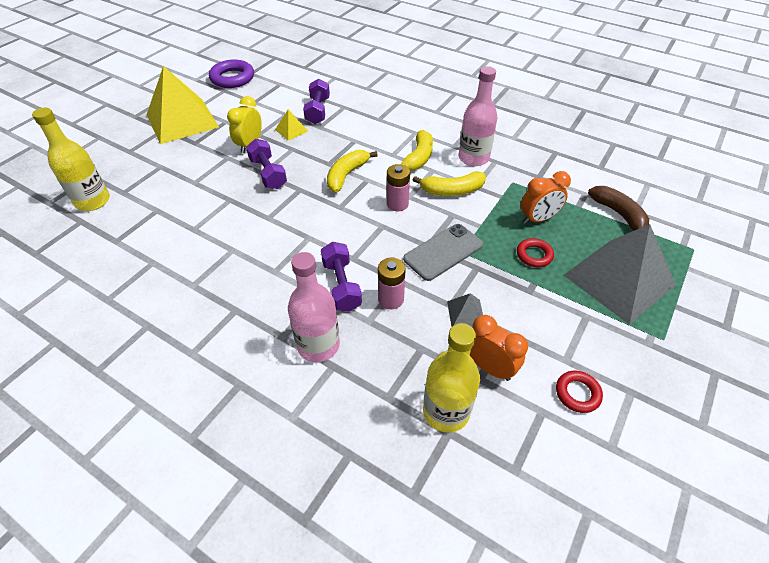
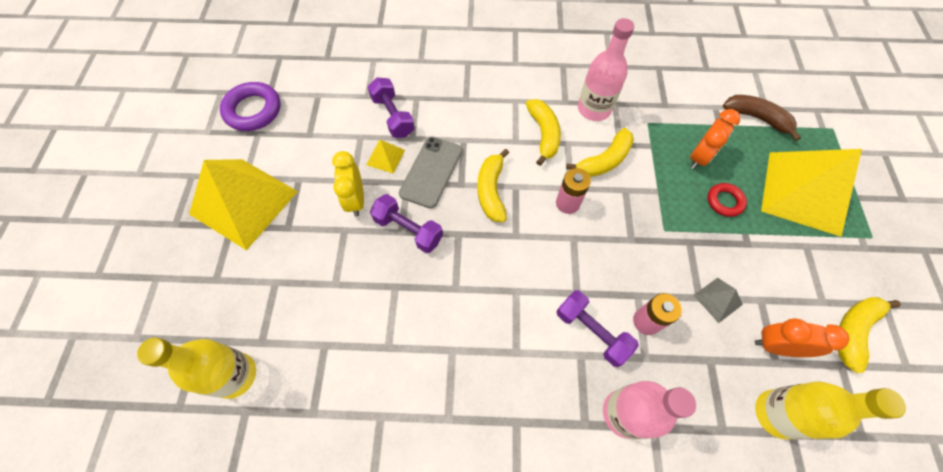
camera: 30 degrees left, 15 degrees up
(443, 252) = (649, 239): grey phone -> grey phone (431, 172)
(577, 393) = (853, 331): red ring -> yellow banana
(619, 280) = (804, 192): grey pyramid -> yellow pyramid

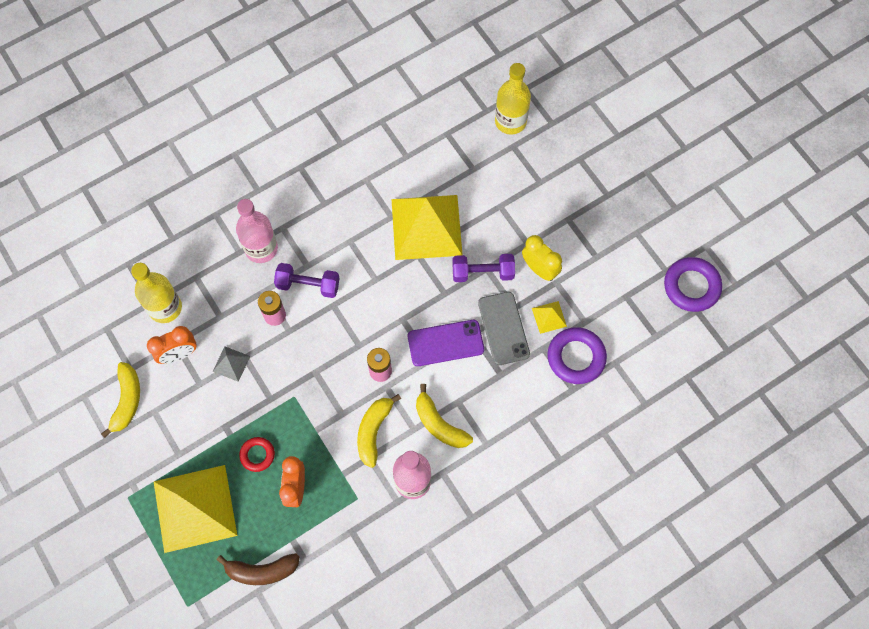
camera: 145 degrees right, 5 degrees up
(244, 202) = (617, 215): yellow pyramid -> yellow pyramid (426, 227)
(393, 116) = (576, 357): purple dumbbell -> purple ring
(491, 191) = (445, 343): yellow banana -> purple phone

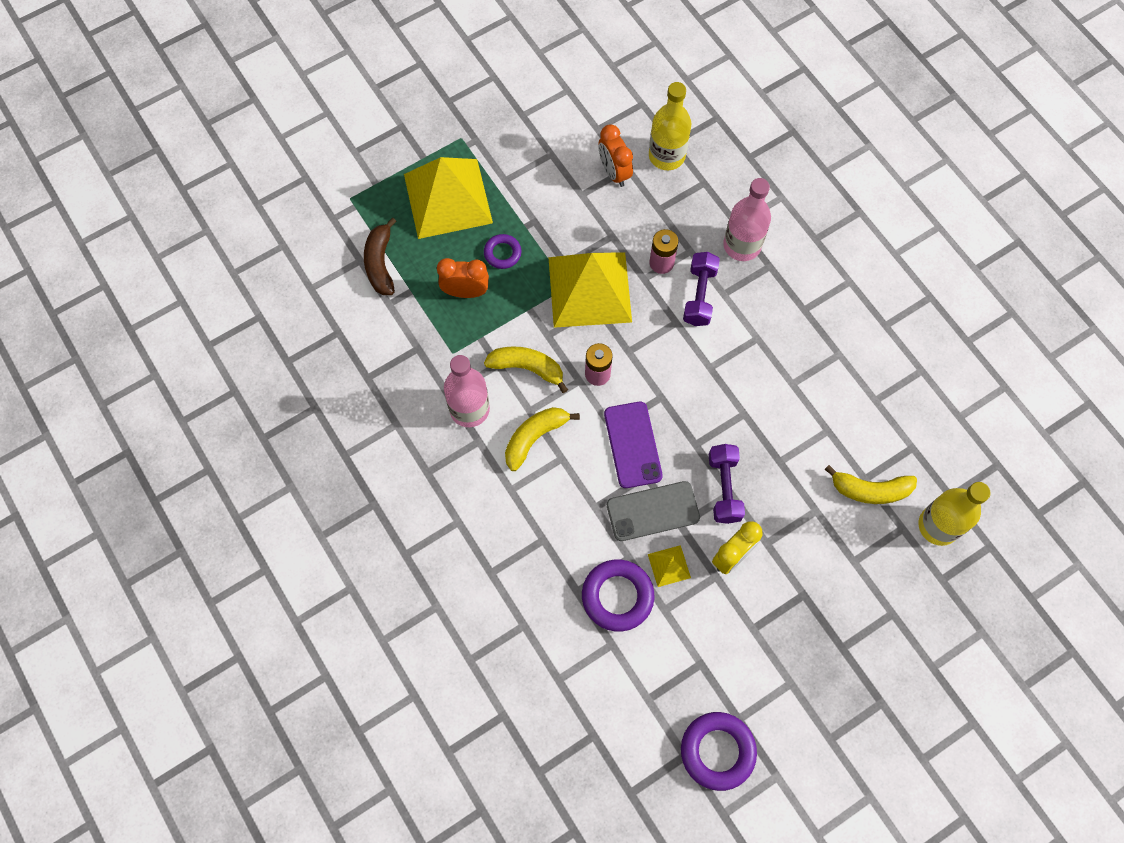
camera: 90 degrees right, 0 degrees up
(127, 400) = (562, 129): yellow banana -> yellow banana (870, 490)
(231, 363) = (604, 223): grey pyramid -> none
(257, 455) = (502, 253): red ring -> purple ring
(426, 227) = (781, 423): yellow pyramid -> yellow pyramid (589, 289)

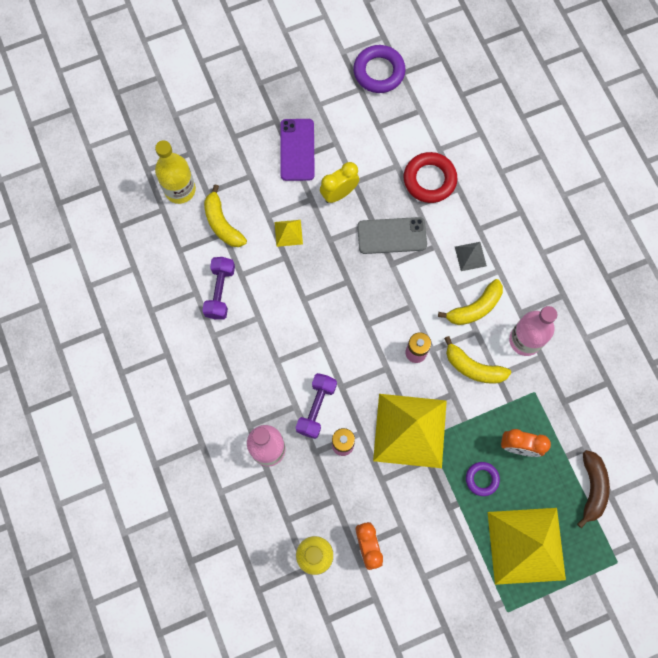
camera: 170 degrees left, 5 degrees up
(549, 501) = (470, 256): none -> grey pyramid
(617, 596) = (429, 180): purple ring -> red ring
(633, 444) = (397, 289): purple phone -> purple phone (297, 150)
(669, 566) = (387, 194): yellow pyramid -> yellow pyramid (288, 233)
(724, 488) = (333, 244): purple dumbbell -> purple dumbbell (220, 292)
(870, 490) = (222, 223): yellow banana -> yellow banana turned 135 degrees counterclockwise

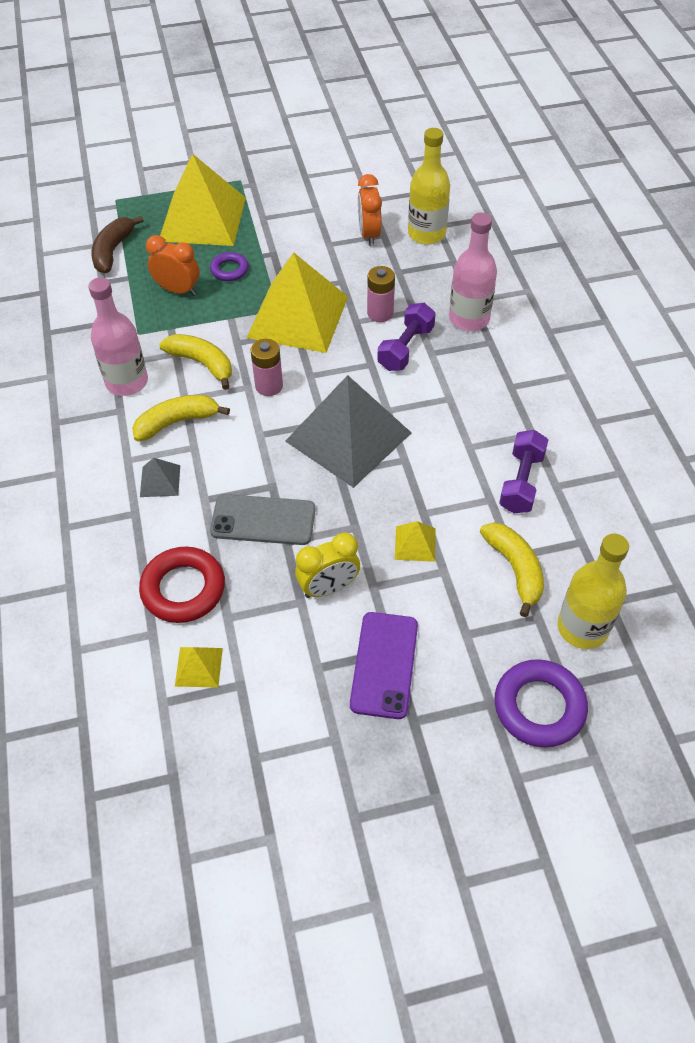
camera: 170 degrees left, 20 degrees down
(347, 313) = (348, 437): none -> grey pyramid
(379, 72) = (213, 785): purple ring -> purple ring (539, 707)
(405, 133) = (199, 667): none -> yellow pyramid

